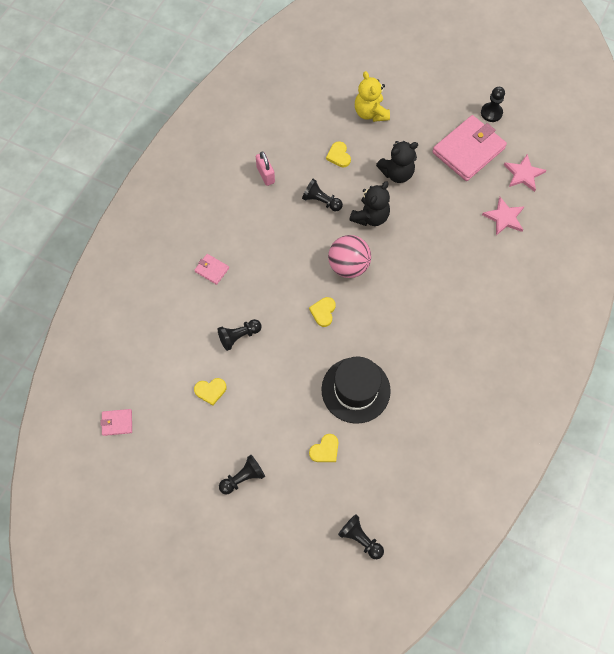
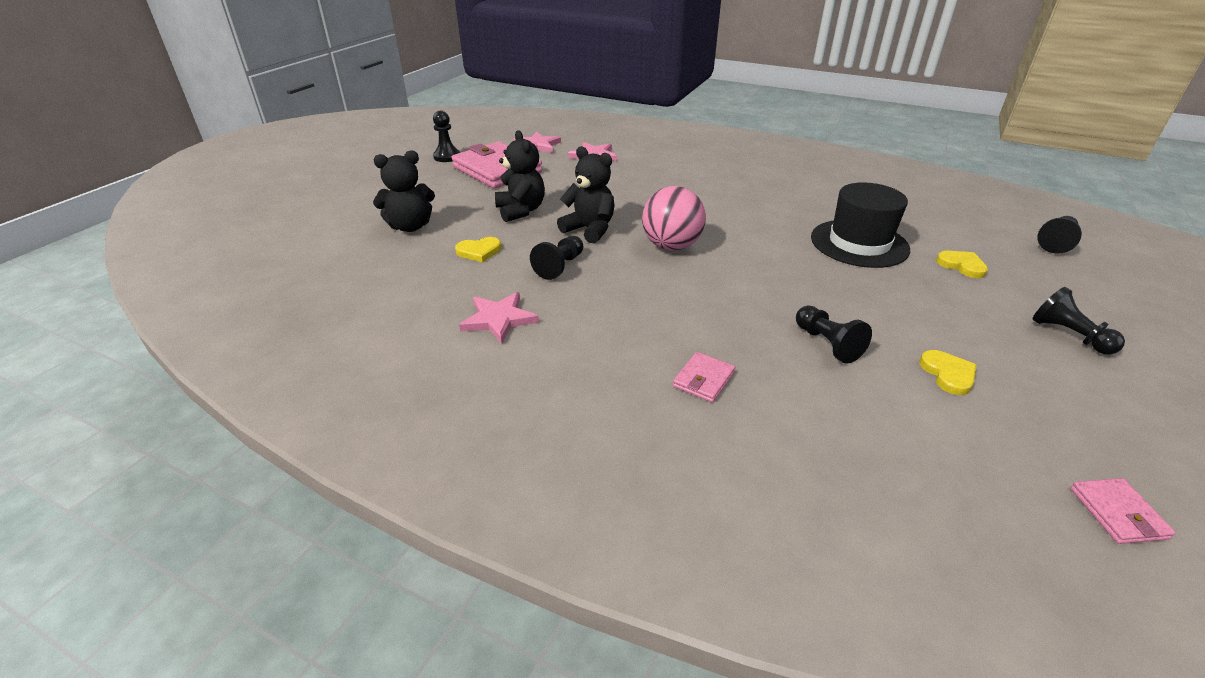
camera: 90 degrees left, 30 degrees down
(265, 175) = (499, 319): pink padlock -> pink star
(323, 312) = (752, 266): yellow heart -> none
(370, 113) = (410, 226): yellow teddy bear -> black teddy bear

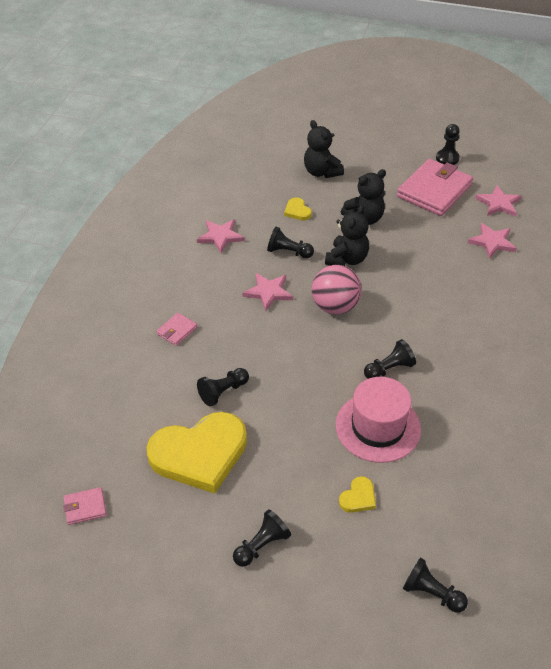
camera: 80 degrees right, 10 degrees up
(635, 289) = (268, 292): none -> pink star
(703, 379) = (177, 331): pink wallet -> pink wallet turned 75 degrees counterclockwise
(773, 227) = (389, 369): none -> black pawn
(859, 243) = (378, 427): black hat -> pink hat
(948, 374) = (200, 454): yellow heart -> yellow heart, size x2.47

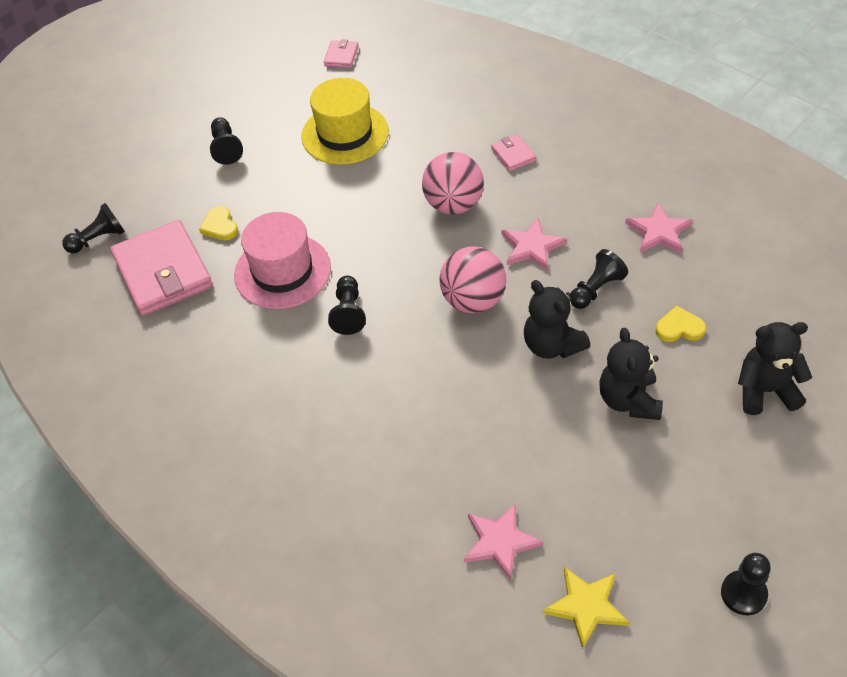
camera: 120 degrees right, 5 degrees up
(200, 454) = (345, 134): yellow heart -> yellow hat
(223, 392) = (407, 168): black pawn -> none
(249, 348) = (454, 204): none -> pink ball
(434, 191) = (658, 525): pink wallet -> pink wallet (163, 272)
(498, 203) = (586, 606): pink star -> yellow star

